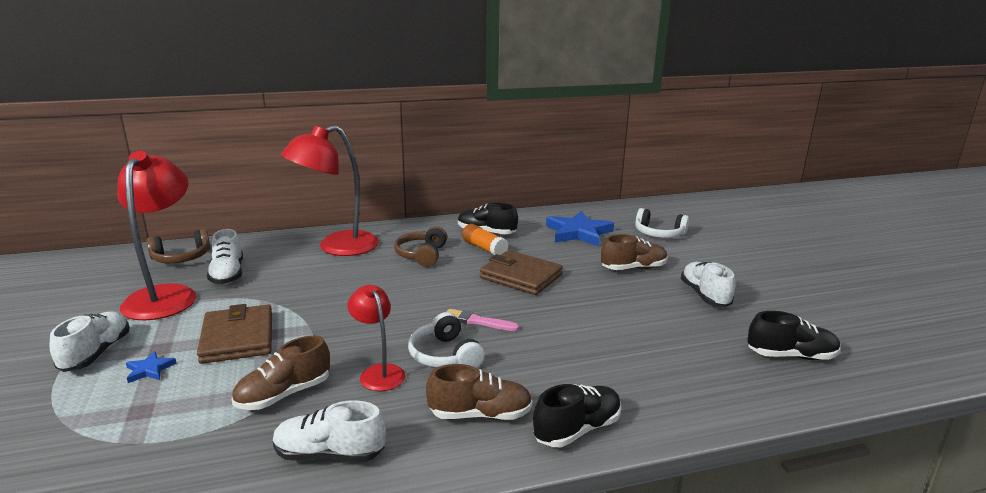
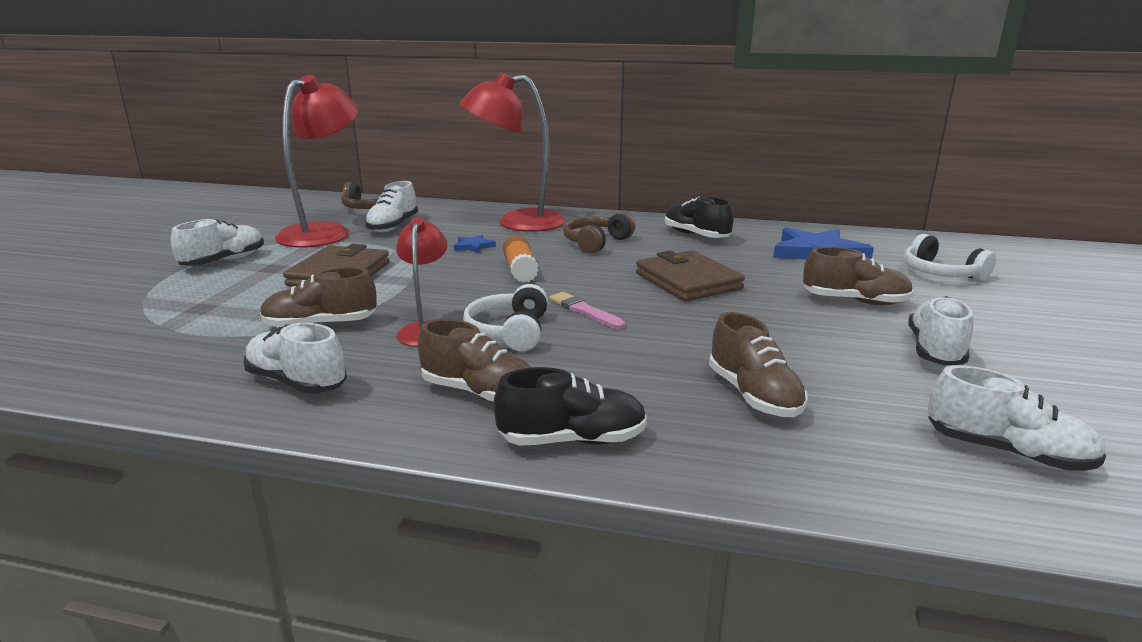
camera: 30 degrees right, 0 degrees up
(149, 369) = (245, 281): blue star -> blue star (473, 246)
(484, 248) = (675, 249): orange glue stick -> orange glue stick (520, 270)
(644, 359) = (753, 395): none -> brown shoe
(791, 356) = (1006, 452): black shoe -> white shoe

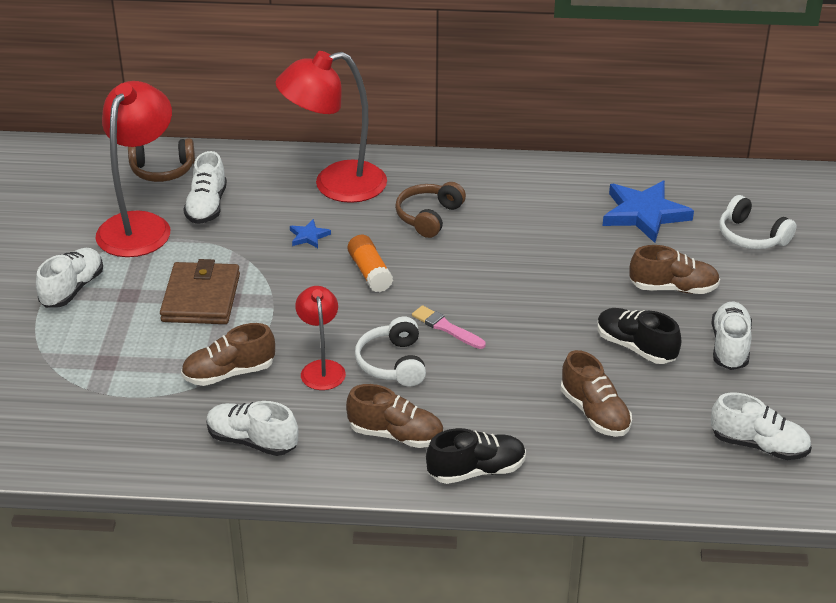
camera: 10 degrees left, 15 degrees up
(688, 281) = (528, 274): brown wallet -> none
(696, 235) = (525, 192): black shoe -> black shoe (635, 347)

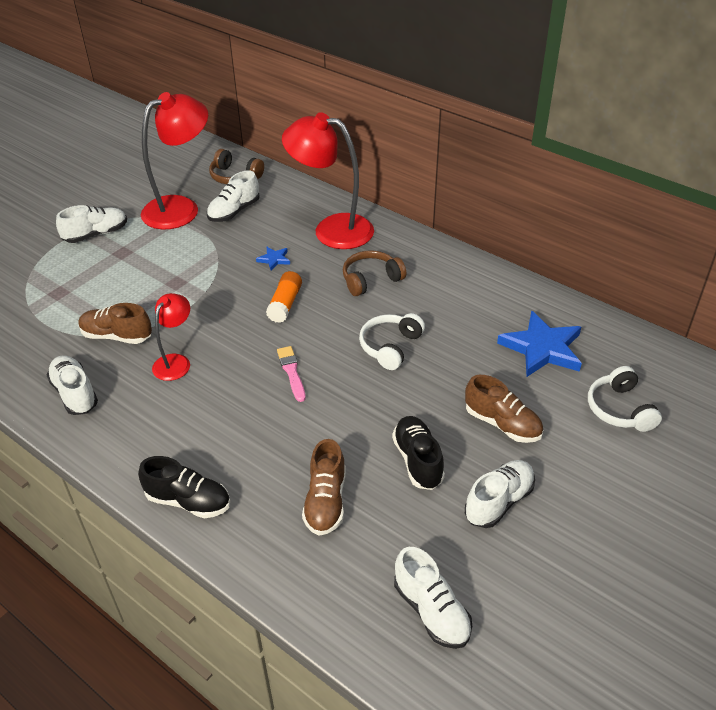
camera: 35 degrees right, 5 degrees up
(201, 298) = (160, 274): brown wallet -> none
(393, 363) = (225, 382): white headphones -> white headphones (390, 347)
(396, 435) = (167, 440): brown shoe -> none

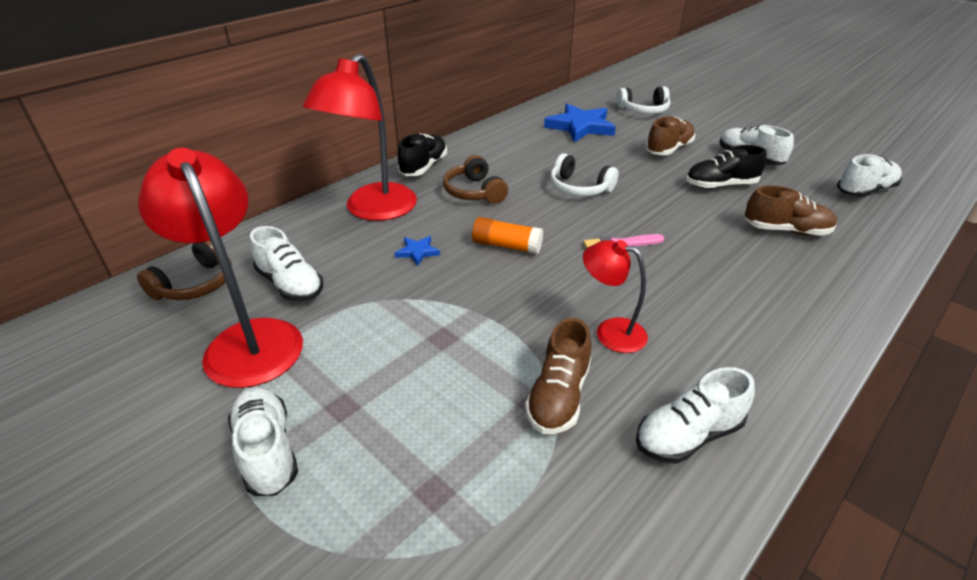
camera: 85 degrees left, 5 degrees down
(188, 501) = (828, 314): black shoe -> black shoe (423, 167)

